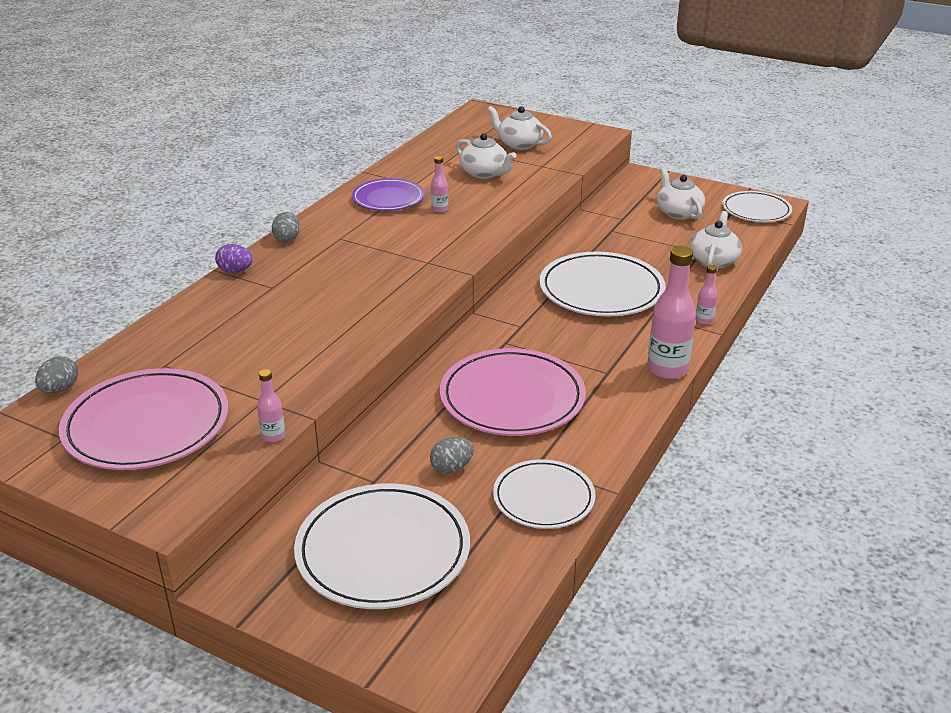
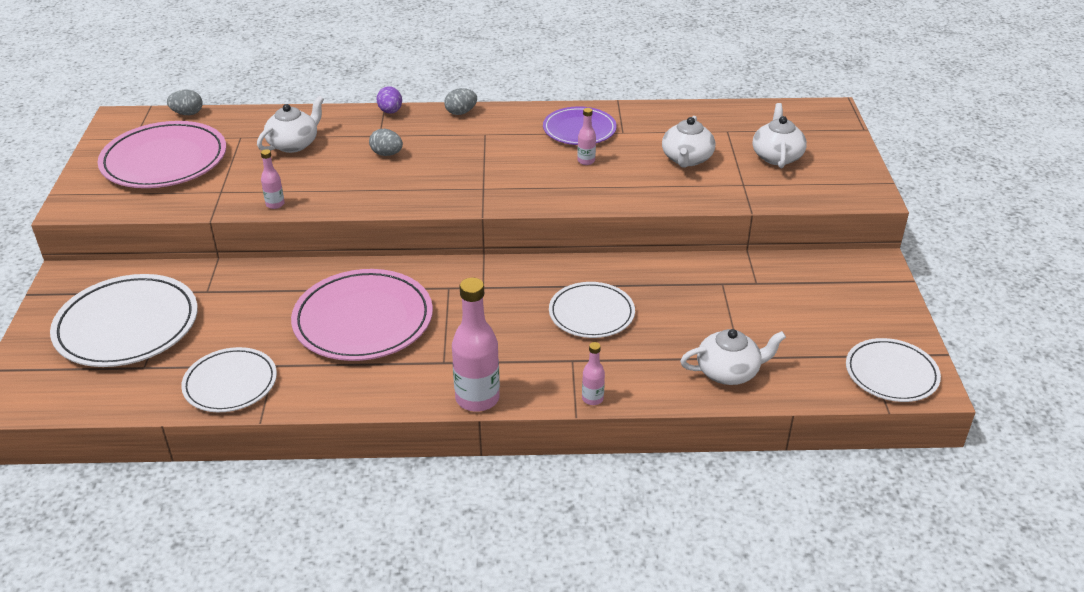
camera: 60 degrees right, 5 degrees up
(273, 436) = (178, 213): pink bottle -> pink bottle (275, 204)
(452, 468) = (244, 322): grey egg -> grey egg (387, 154)
(601, 290) = (591, 313): white plate -> white plate, size x0.62
(678, 213) = (814, 316): white teapot -> white teapot (294, 144)

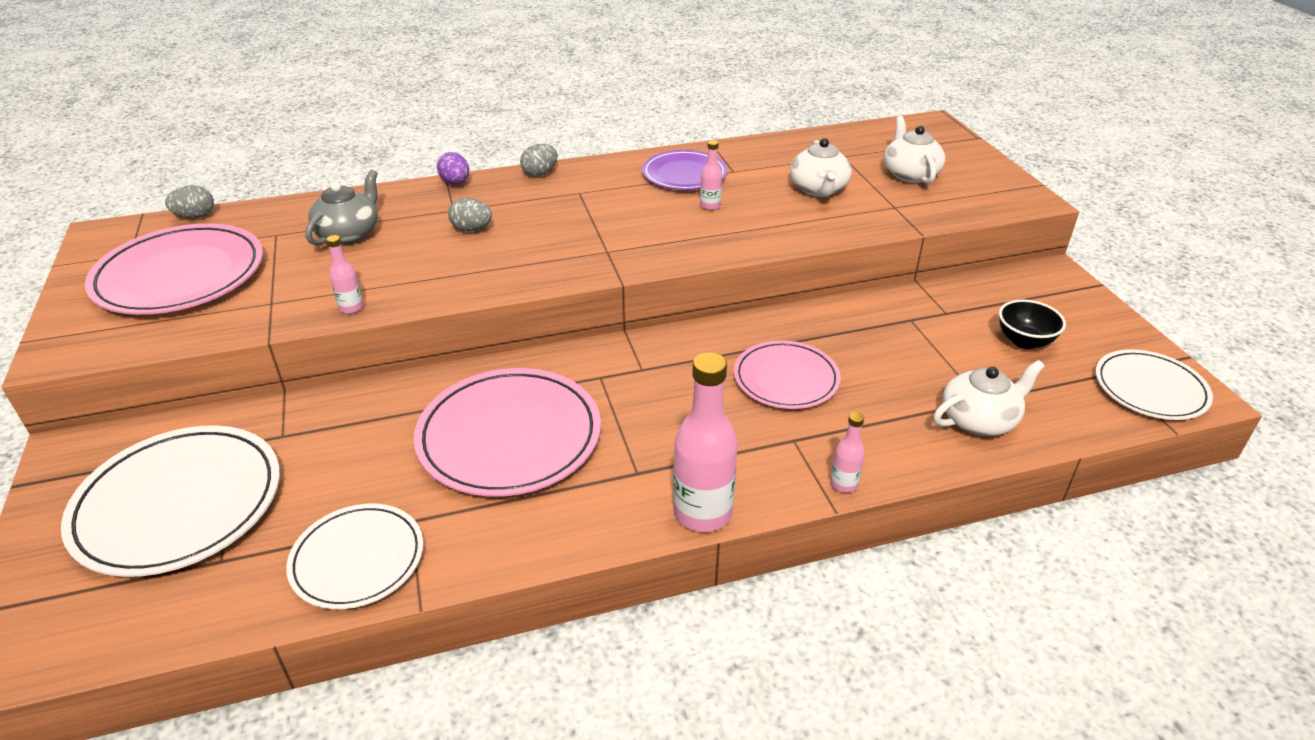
camera: 15 degrees left, 0 degrees up
(294, 144) = (349, 233): white teapot -> grey teapot
(591, 313) = (786, 379): white plate -> pink plate
(808, 317) = (1024, 341): none -> black bowl

